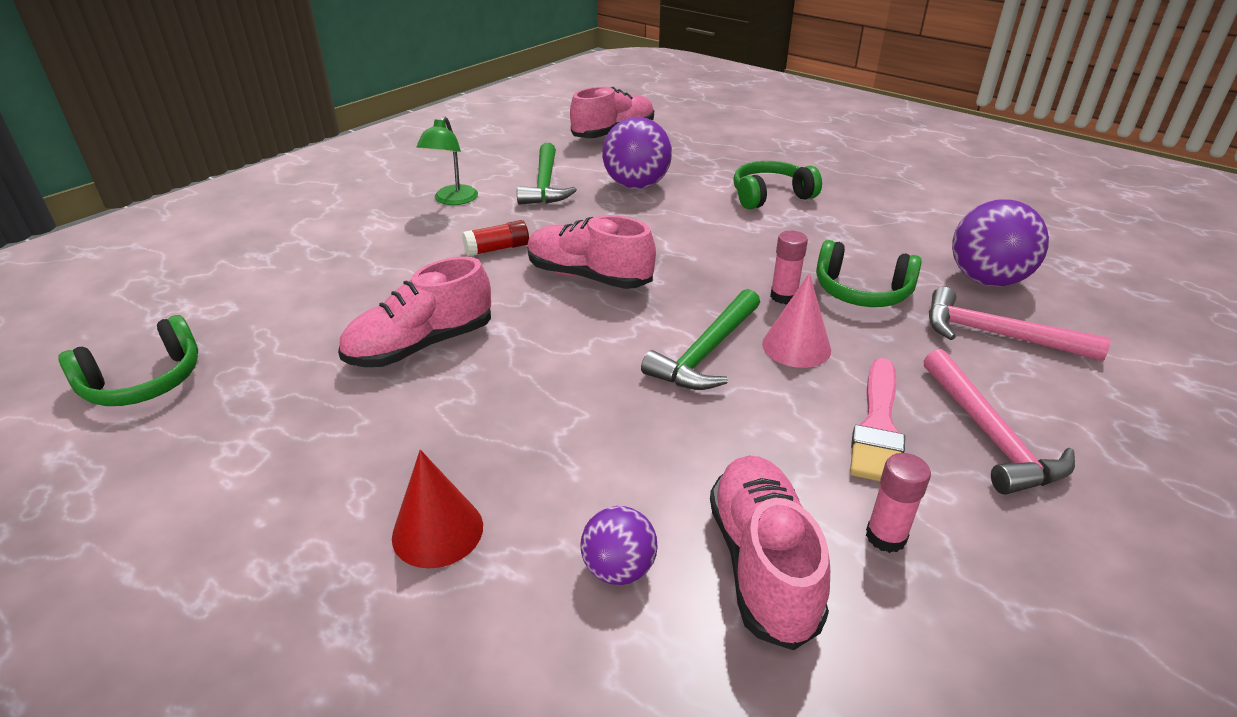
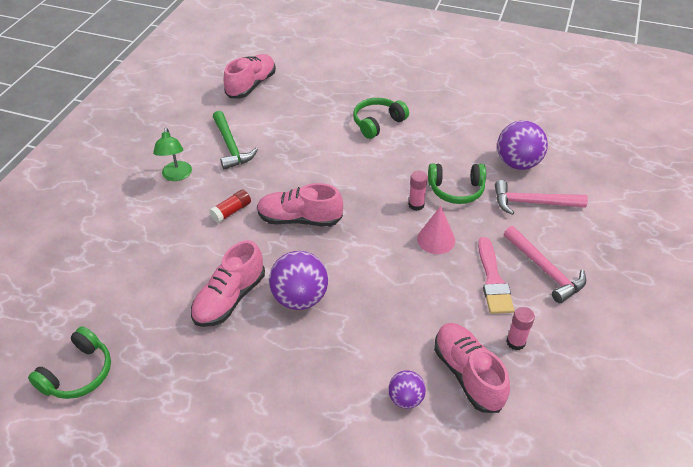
camera: 20 degrees left, 10 degrees up
(437, 531) = (310, 408): red cone -> none
(636, 185) = (291, 133): purple ball -> purple ball (300, 298)
(706, 352) = (391, 257): green hammer -> none

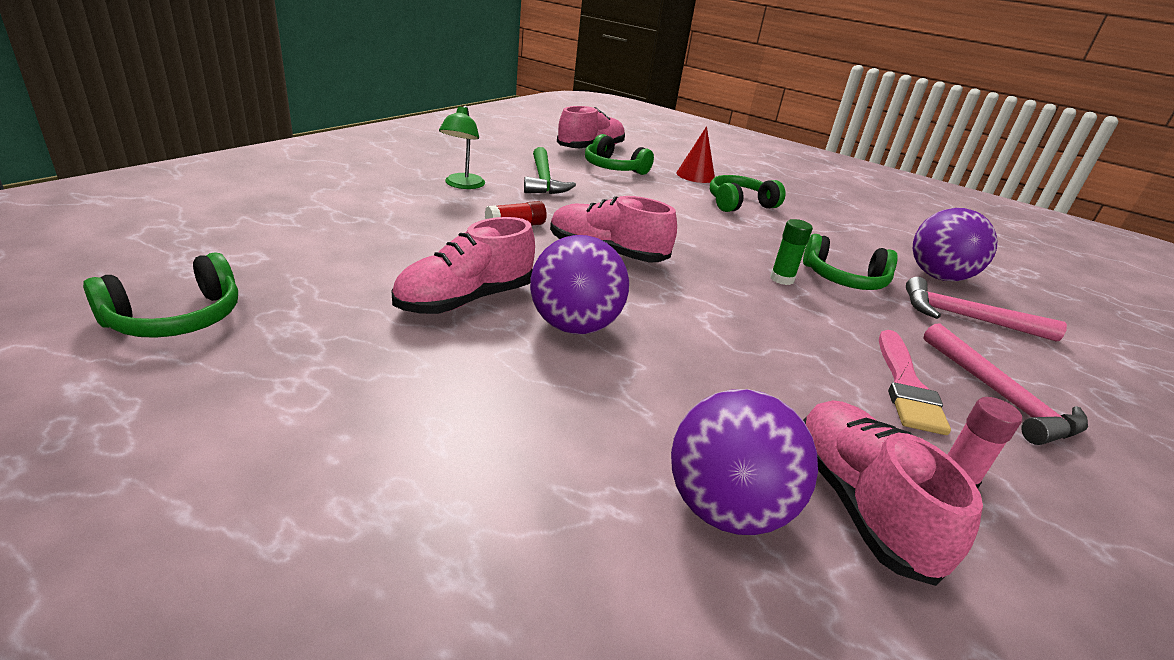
camera: 10 degrees right, 15 degrees down
(276, 108) = (613, 168): none -> green headphones
(339, 95) = (695, 175): none -> red cone
(405, 398) = (725, 508): purple ball -> purple ball, size x1.76
(416, 205) = (782, 279): pink glue stick -> green glue stick
(436, 239) = (809, 318): pink cone -> none

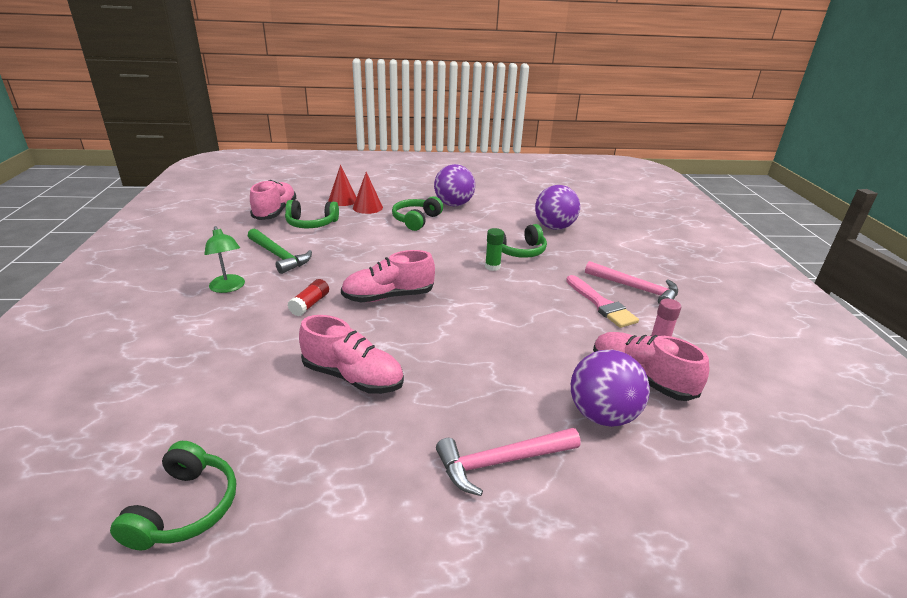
camera: 35 degrees left, 0 degrees up
(465, 300) = (353, 377): pink shoe -> pink shoe turned 75 degrees counterclockwise
(574, 326) = (432, 358): purple ball -> purple ball (453, 204)
(676, 162) = (343, 200): none -> red cone
(966, 318) = (587, 248): pink hammer -> pink hammer (501, 462)

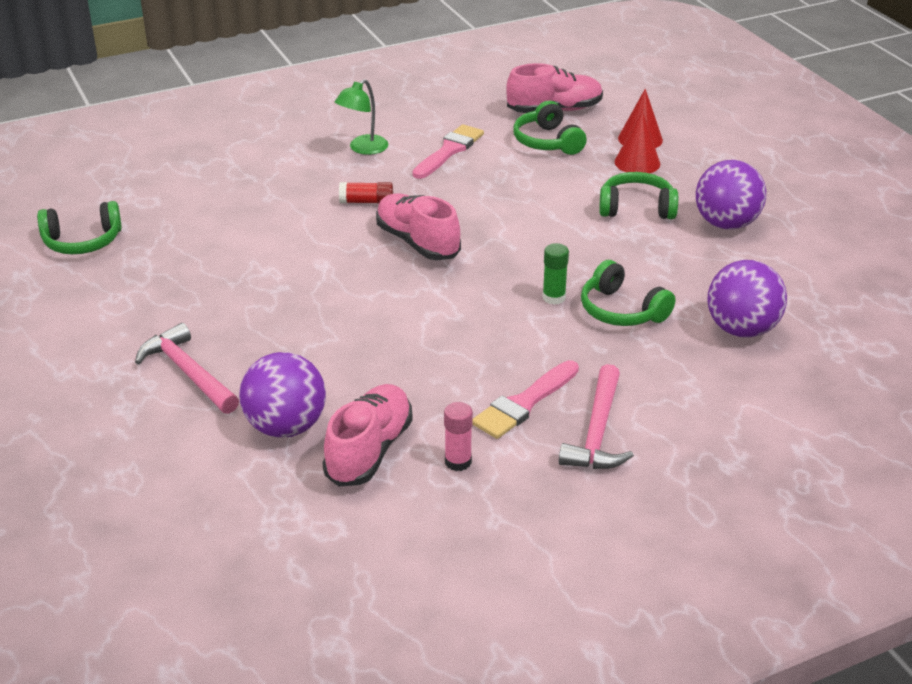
camera: 70 degrees right, 5 degrees up
(279, 256) = (449, 151): green hammer -> pink brush
(353, 377) = (262, 263): pink shoe -> none

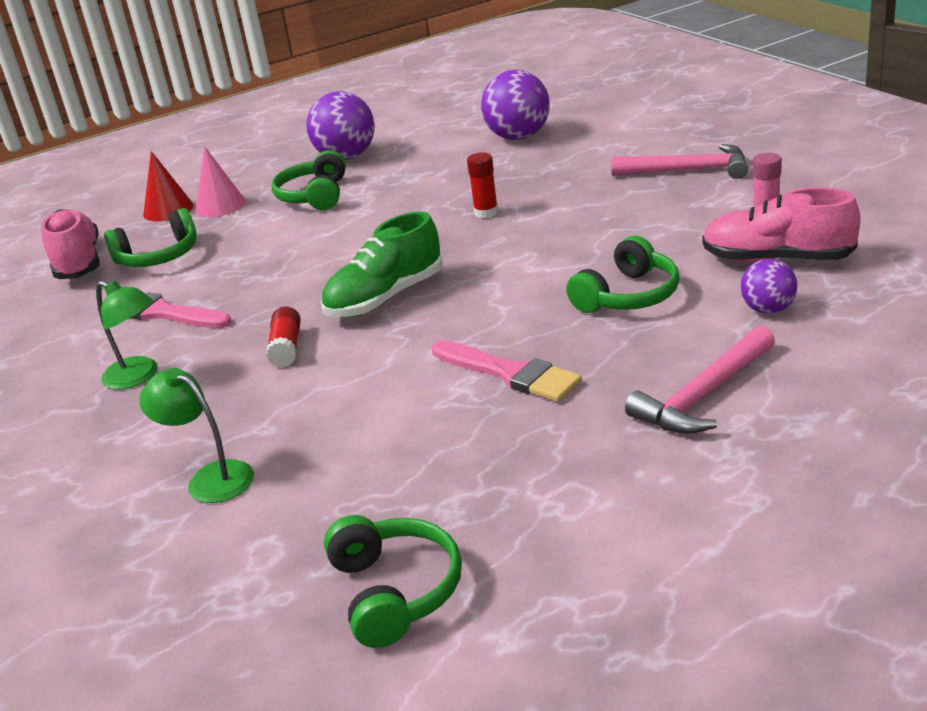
camera: 90 degrees left, 5 degrees down
(228, 181) = (210, 478): none -> green lamp
(286, 427) = (768, 309): purple ball -> purple ball, size x0.57
(417, 242) = (385, 298): pink shoe -> green shoe
(524, 403) = (664, 203): pink brush -> pink brush (510, 373)
(554, 297) = (486, 212): green glue stick -> red glue stick
(621, 310) = (501, 182): green headphones -> green headphones (628, 296)
(637, 162) = (220, 205): red cone -> pink cone

